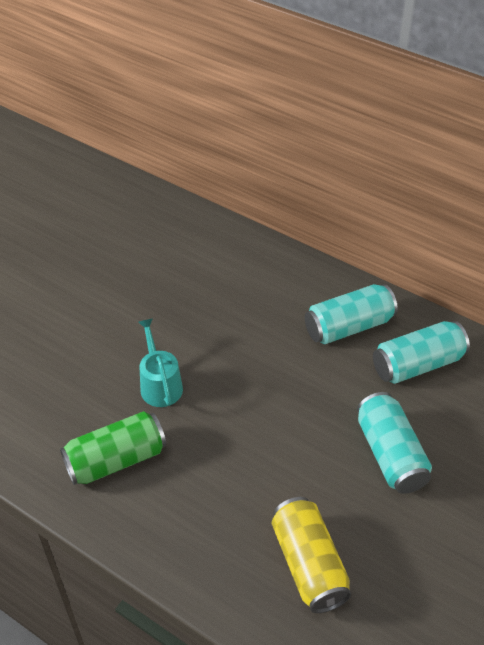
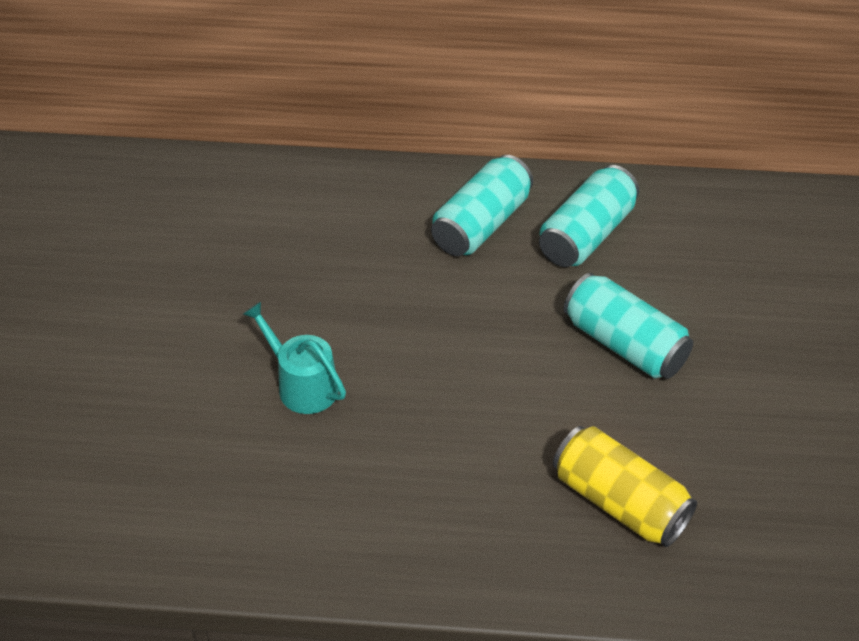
camera: 30 degrees left, 0 degrees up
(116, 460) = (312, 496): green can -> none

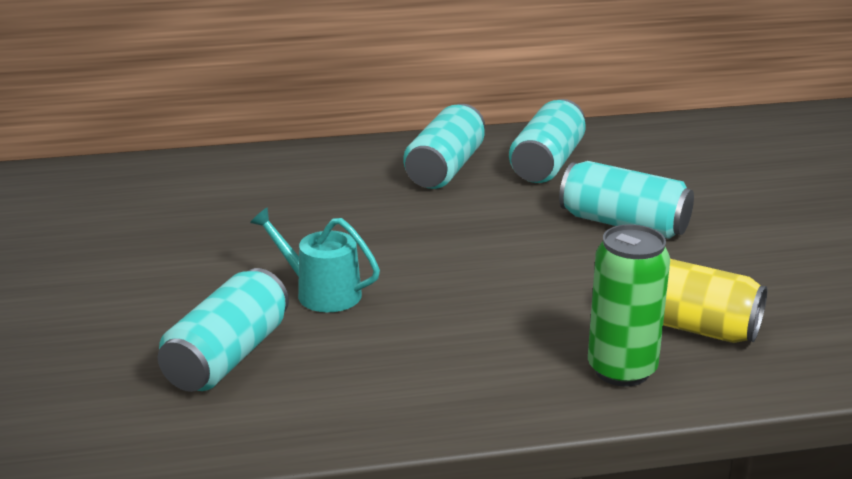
camera: 15 degrees left, 20 degrees down
(195, 453) = (227, 357): none -> turquoise can
(534, 549) = (622, 370): none -> green can

